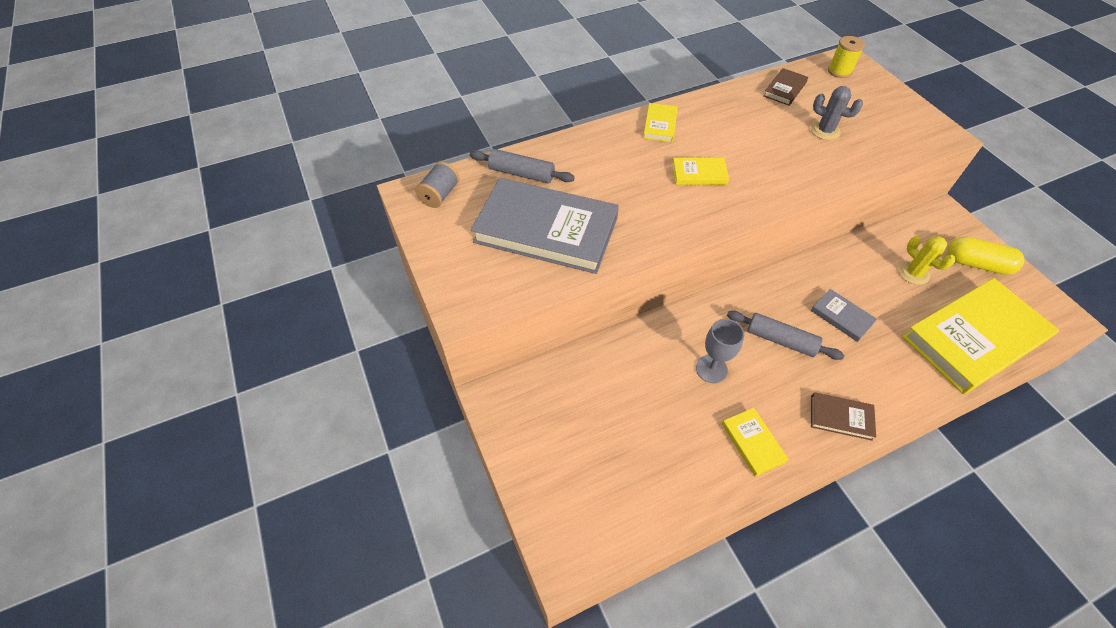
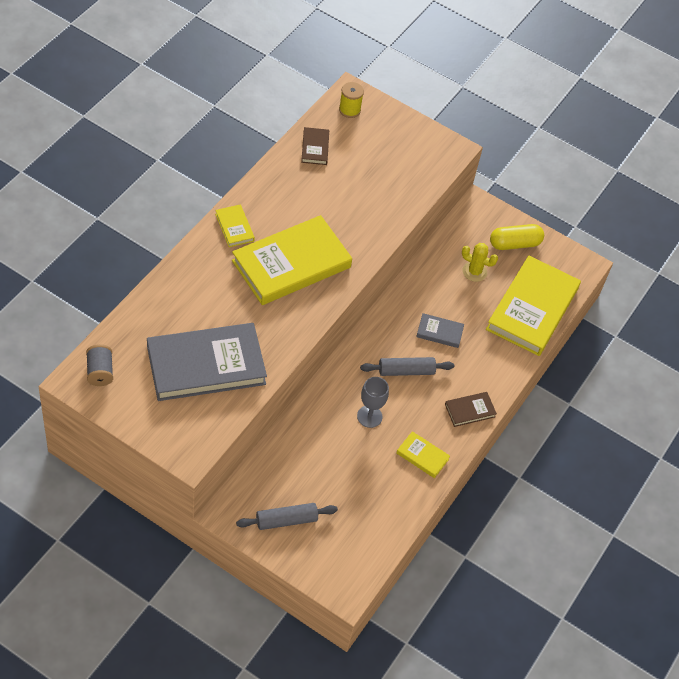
camera: 40 degrees left, 0 degrees up
(521, 173) = (152, 323): grey rolling pin -> grey rolling pin (286, 520)
(699, 174) = (291, 264): yellow book -> yellow book, size x2.30
(825, 131) = (365, 181): grey cactus -> none

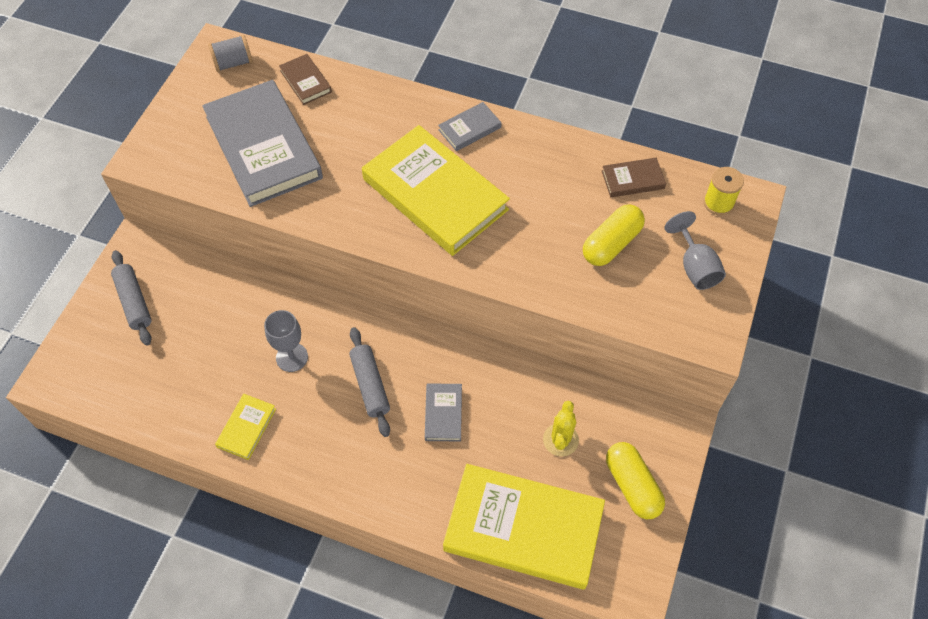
camera: 85 degrees right, 5 degrees up
(234, 227) = (469, 129): yellow book -> grey book
(366, 176) = (611, 244): none -> yellow capsule
(397, 139) = (695, 267): none -> grey goblet
(470, 410) = (328, 473): brown book -> brown book (305, 81)

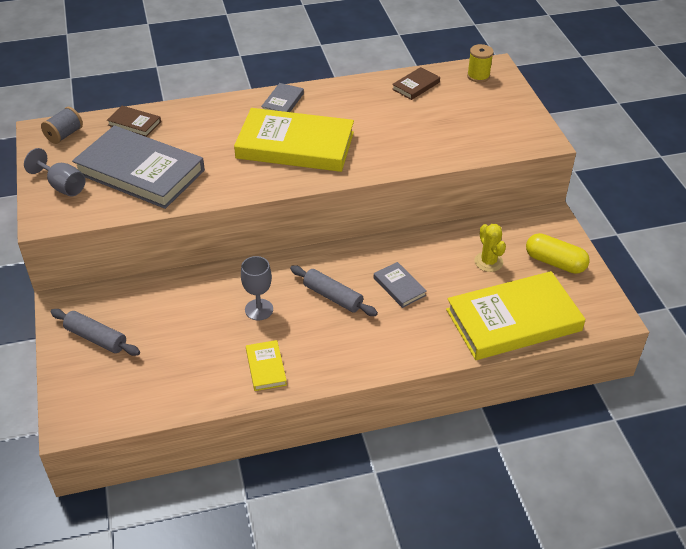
camera: 35 degrees left, 15 degrees down
(611, 244) = (436, 122): yellow capsule -> none
(695, 267) = (497, 111): grey goblet -> grey goblet (62, 186)

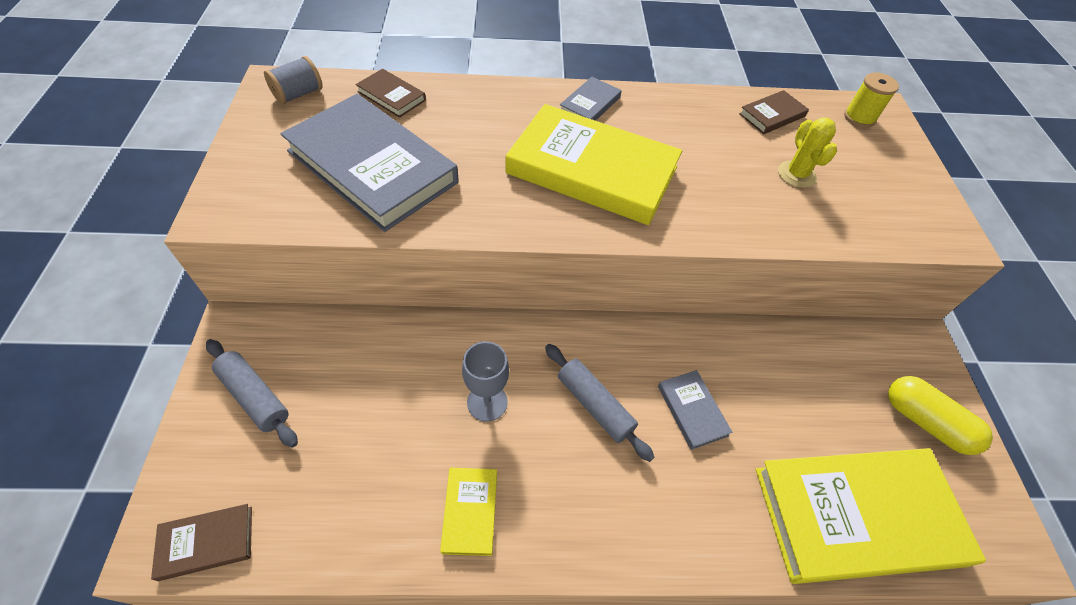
camera: 10 degrees right, 10 degrees up
(62, 186) = (263, 167): grey goblet -> none
(100, 416) = (206, 542): none -> brown book
(488, 262) = (826, 397): yellow cactus -> yellow cactus (796, 174)

